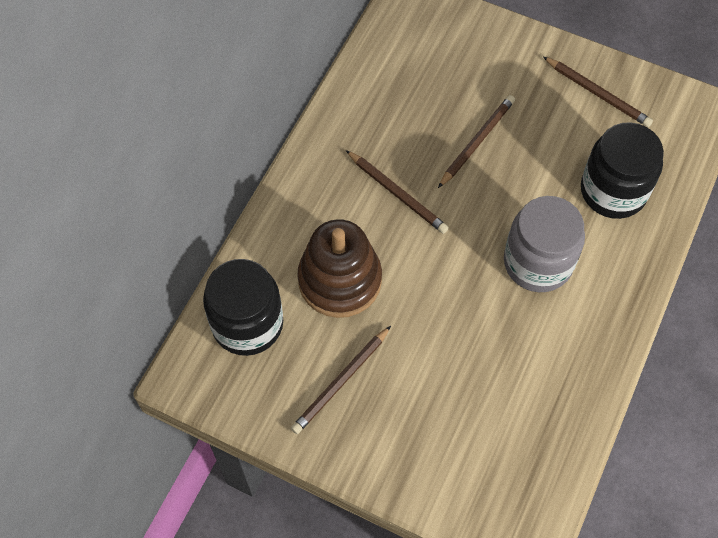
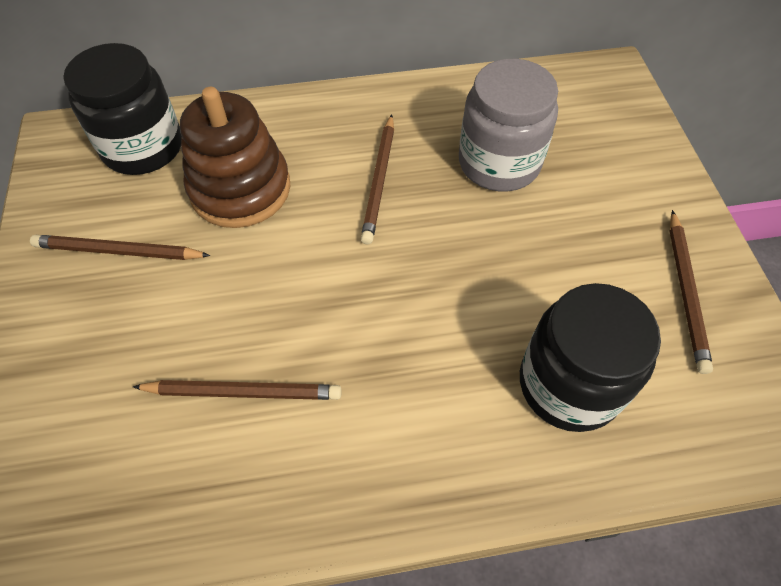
camera: 55 degrees right, 5 degrees down
(476, 142) = (504, 212): brown pencil -> brown pencil (243, 391)
(538, 262) = (398, 355): grey jar -> grey jar (499, 163)

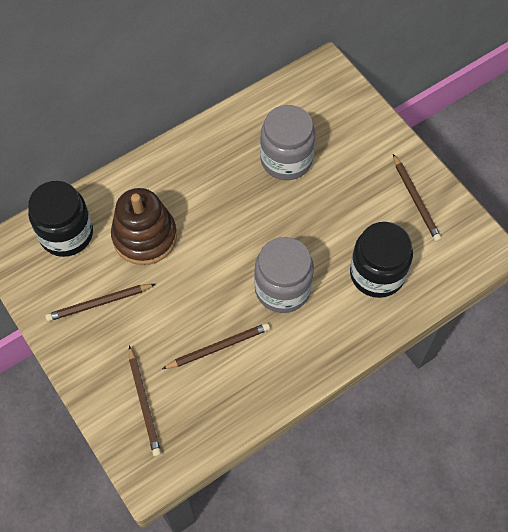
camera: 25 degrees left, 5 degrees up
(380, 180) = (223, 198): brown pencil -> brown pencil (144, 402)
(397, 342) = (282, 288): none -> grey jar

